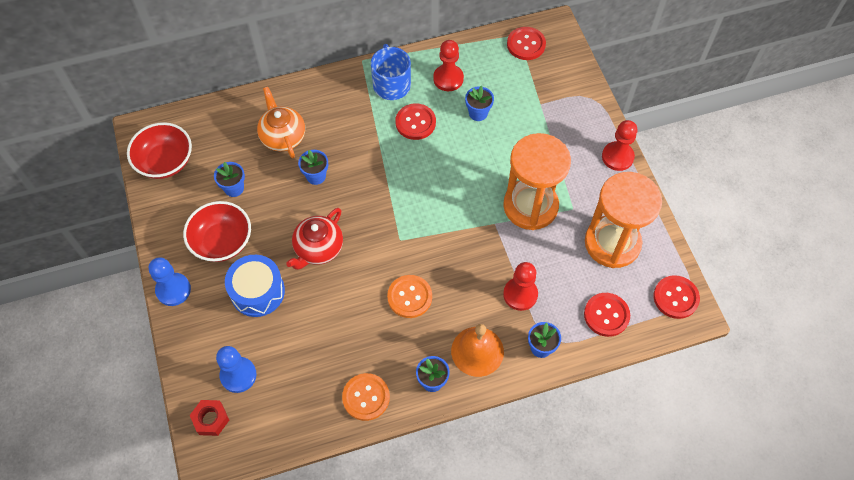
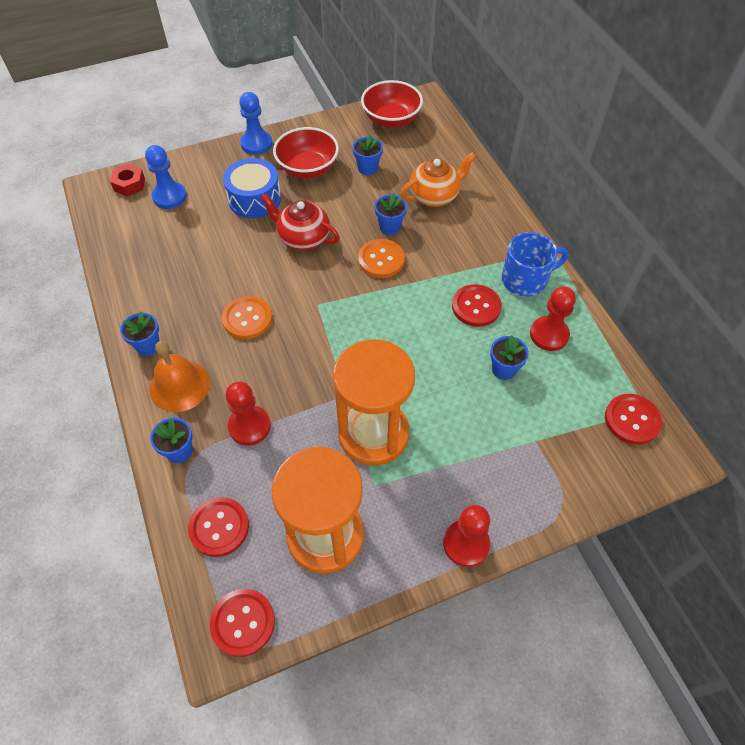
camera: 85 degrees right, 5 degrees down
(366, 397) = (137, 291): orange button -> orange button (381, 260)

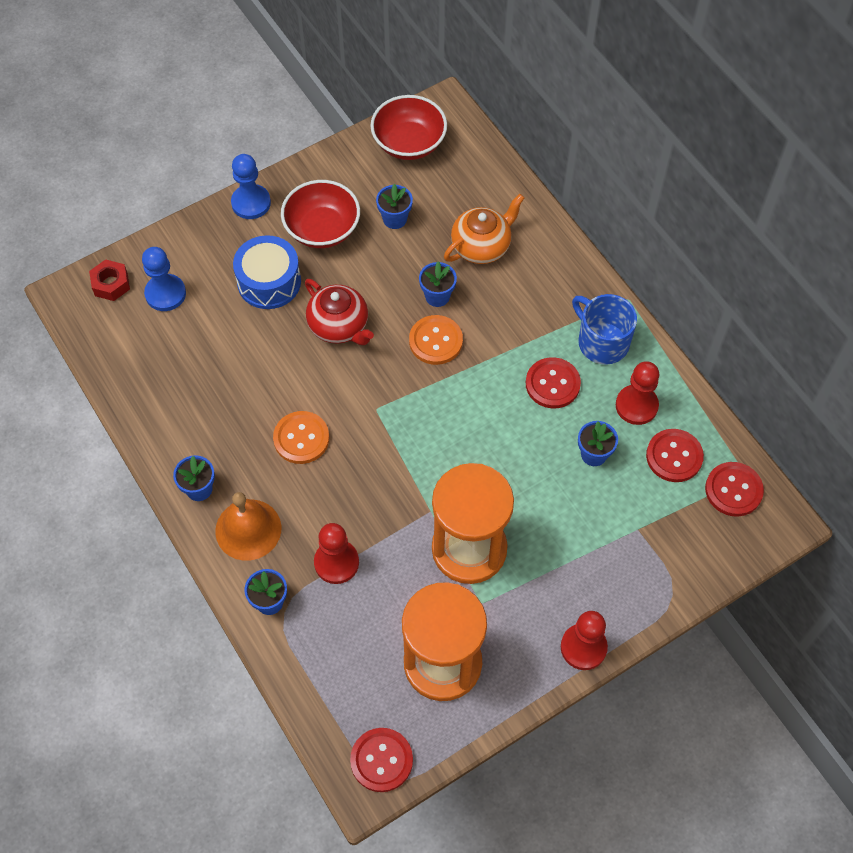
camera: 10 degrees left, 5 degrees up
(219, 527) = (333, 673): red button -> red button (674, 456)
(303, 238) = (339, 326): red teapot -> red teapot turned 150 degrees counterclockwise
(525, 280) = (602, 342): blue mug -> blue mug turned 105 degrees counterclockwise

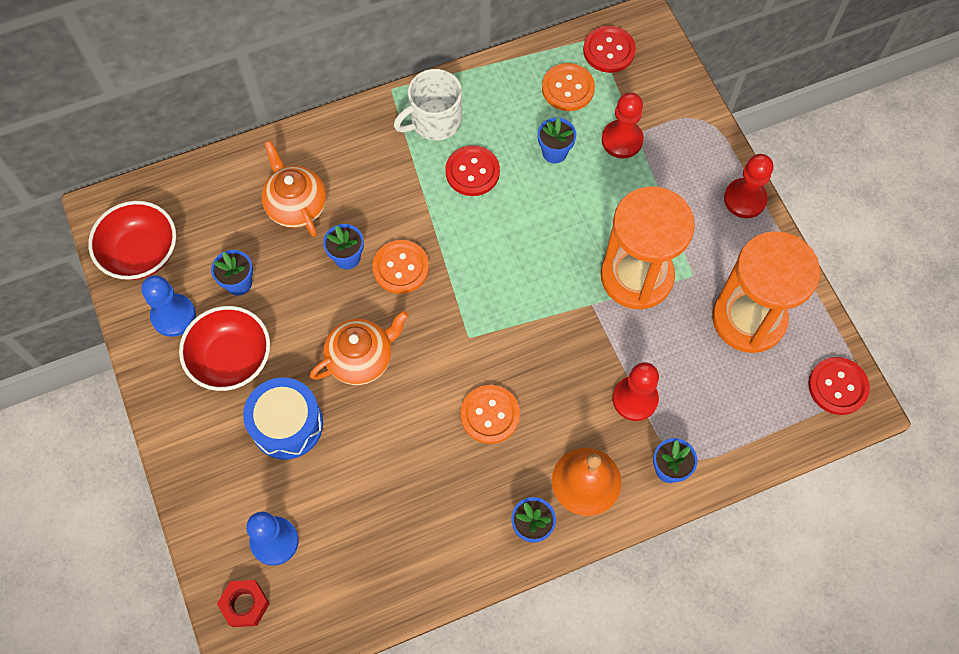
camera: 80 degrees left, 5 degrees up
(251, 203) = (174, 431): blue pawn -> blue pawn (173, 316)
(339, 326) = (361, 358): red teapot -> orange teapot
(602, 342) = (434, 120): blue mug -> white mug
(636, 406) = (510, 107): red pawn -> red pawn (622, 140)
(674, 456) = (568, 88): red button -> orange button

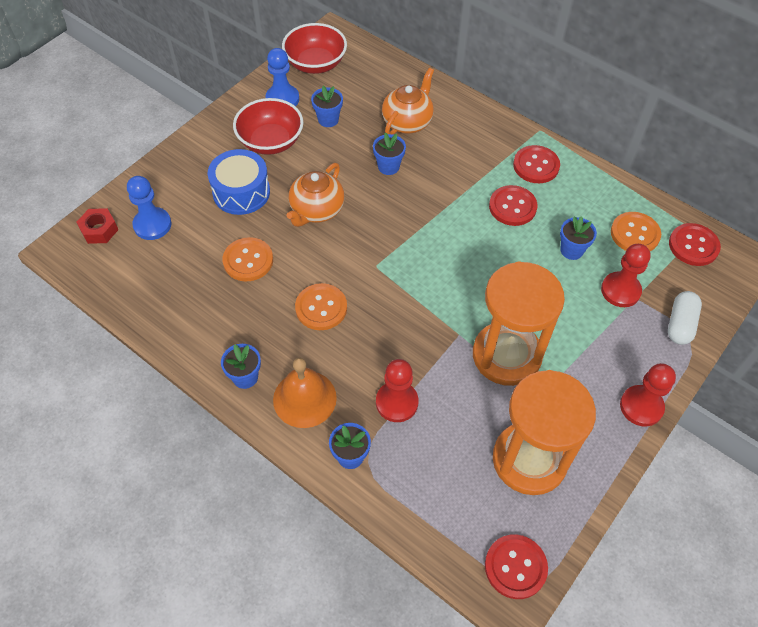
camera: 60 degrees right, 10 degrees down
(361, 358) = (316, 210): orange teapot -> orange teapot turned 90 degrees clockwise
(401, 268) = (402, 200): orange button -> orange button (248, 260)
(434, 120) = (536, 166): white mug -> red button
(682, 116) = (680, 324): none -> white capsule

